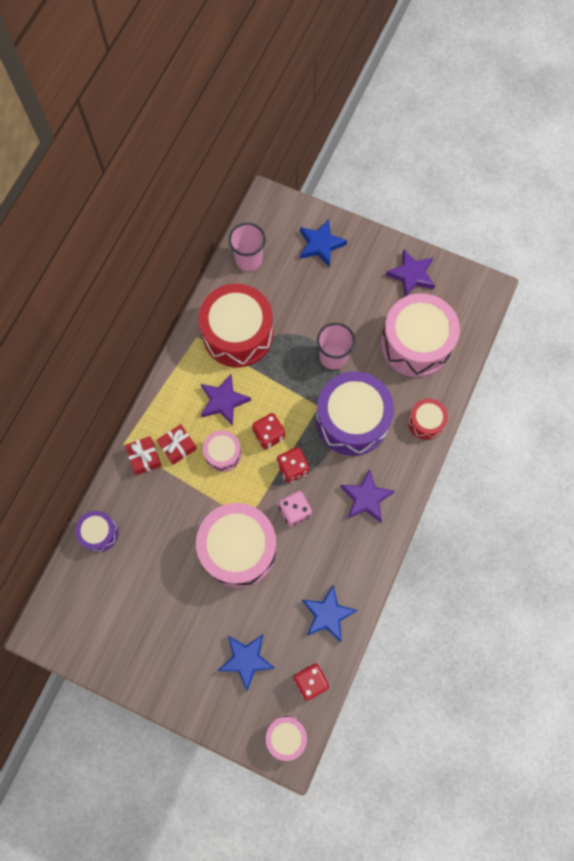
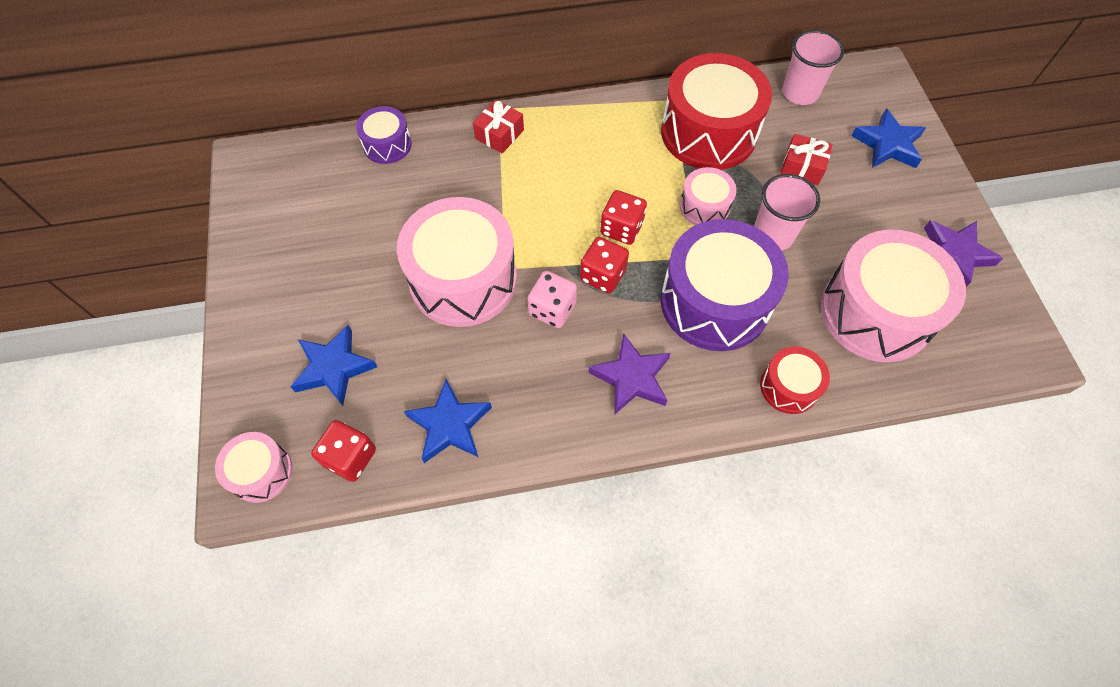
camera: 55 degrees right, 10 degrees down
(178, 446) = (535, 155): red gift -> red gift (802, 167)
(223, 401) = (622, 164): purple star -> none
(223, 454) = (562, 199): pink drum -> pink drum (704, 206)

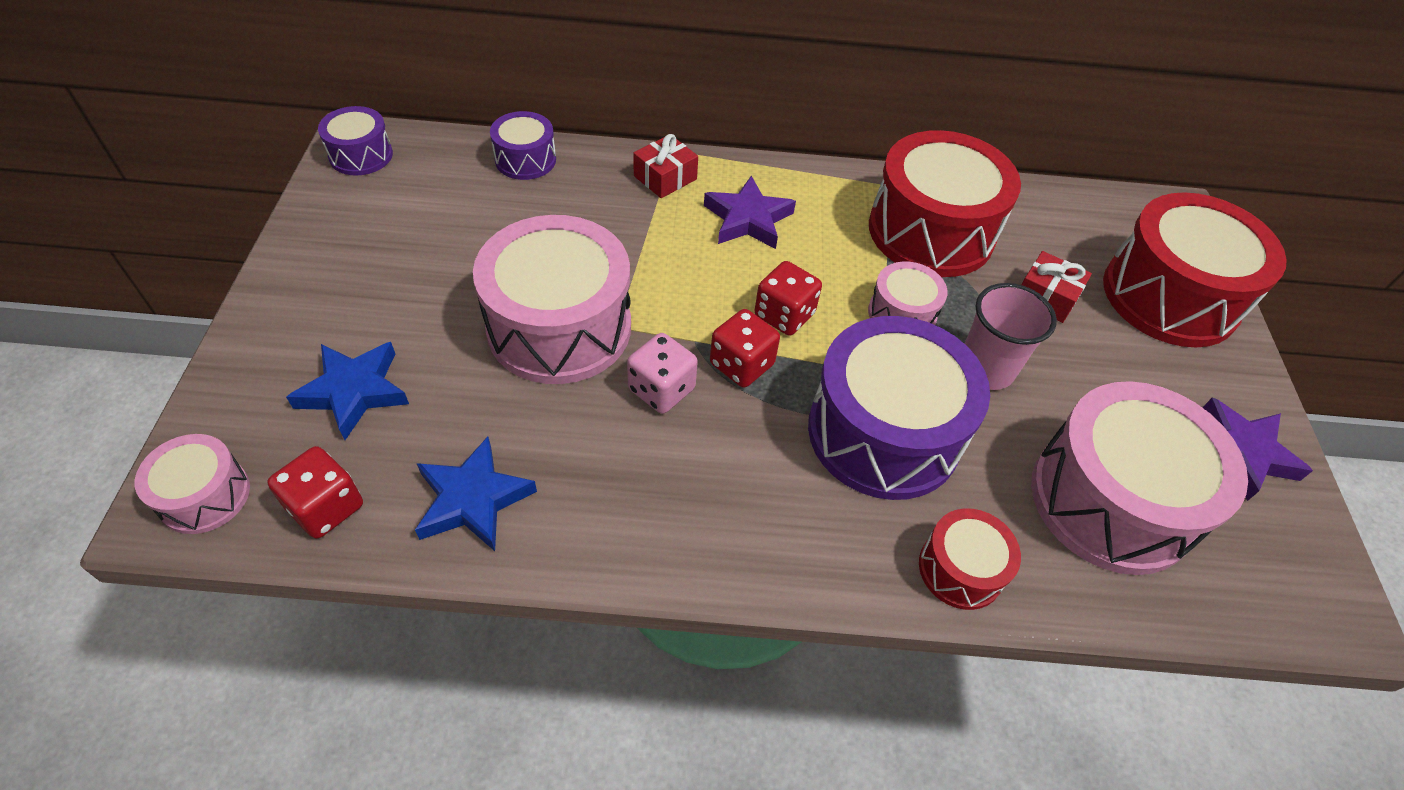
camera: 10 degrees right, 10 degrees down
(257, 172) = (361, 155): none -> purple drum
(631, 378) = (740, 501): purple star -> purple star (748, 219)
(800, 93) = (1063, 213): pink cup -> none
(888, 144) = (1169, 296): blue star -> red drum

